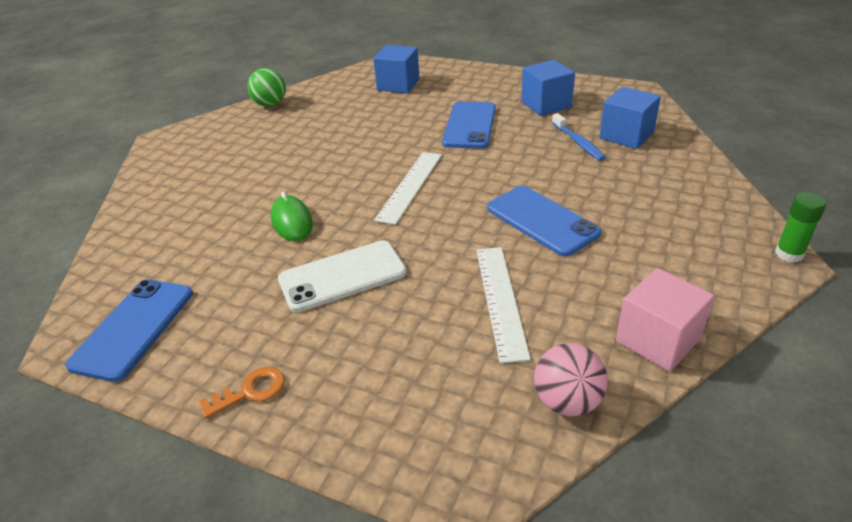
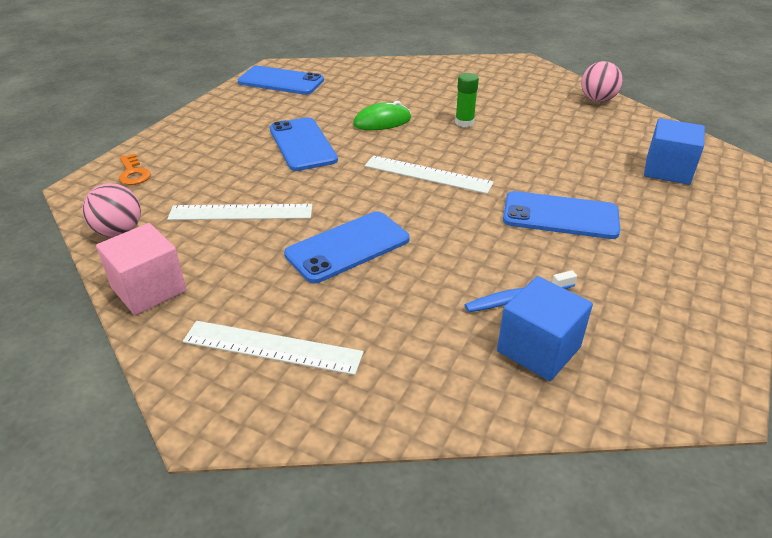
camera: 90 degrees right, 0 degrees up
(250, 391) = (205, 119): orange key -> orange key (133, 173)
(270, 104) = (597, 100): green ball -> pink ball
(342, 276) = (302, 144): white phone -> blue phone
(546, 104) = (632, 284): blue cube -> none
(689, 243) = (272, 347): none -> white ruler
(789, 254) = (219, 433): green glue stick -> green glue stick (464, 122)

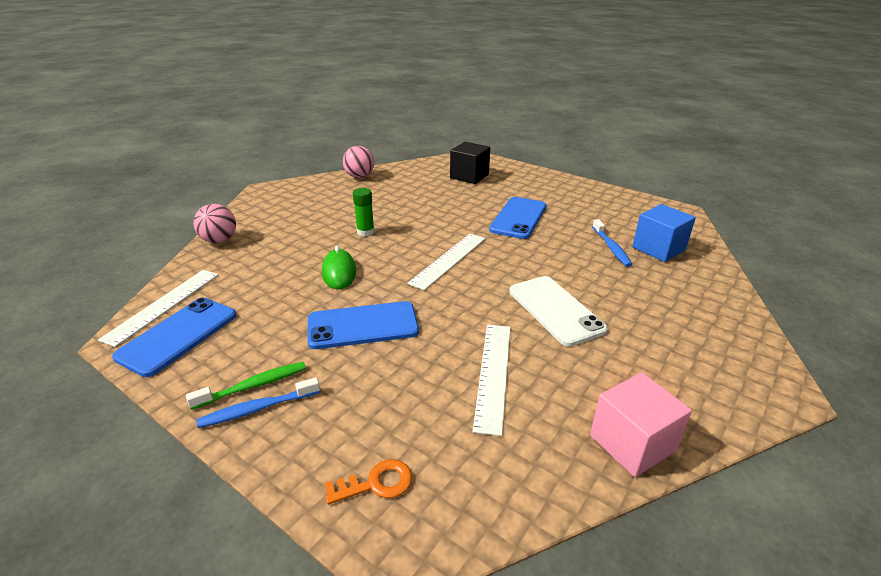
camera: 80 degrees left, 5 degrees down
(119, 232) = (524, 484): pink ball -> pink ball (219, 240)
(206, 122) = (257, 409): none -> blue toothbrush
(228, 116) = (253, 386): none -> green toothbrush
(272, 347) = (691, 357): white ruler -> white ruler (163, 305)
(347, 247) = (555, 310): blue phone -> white phone
(667, 170) = (469, 176): blue cube -> black cube

